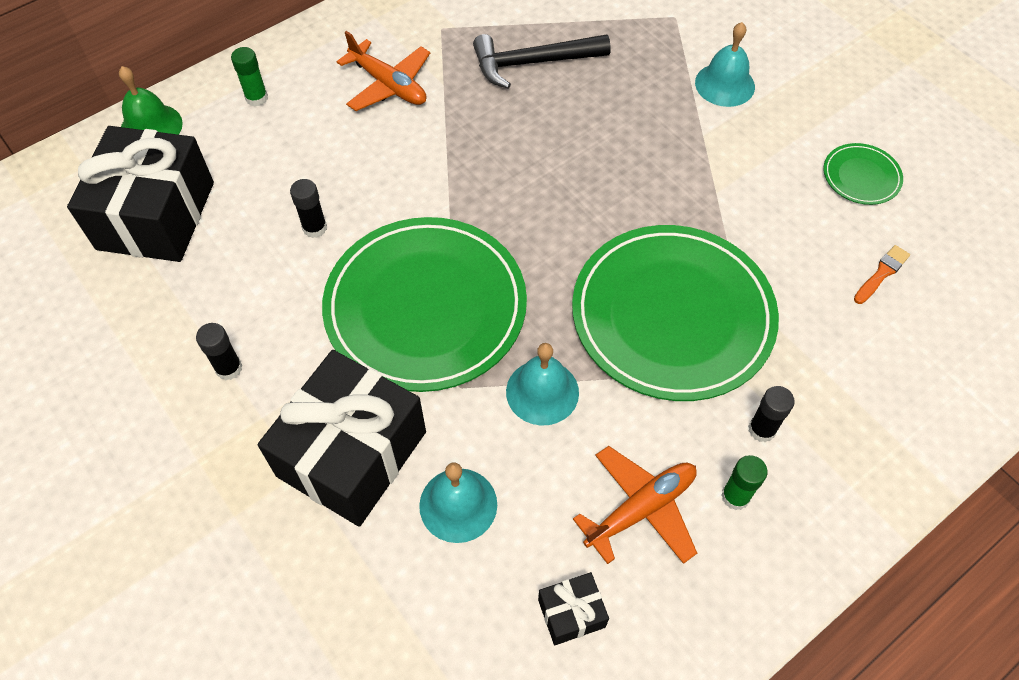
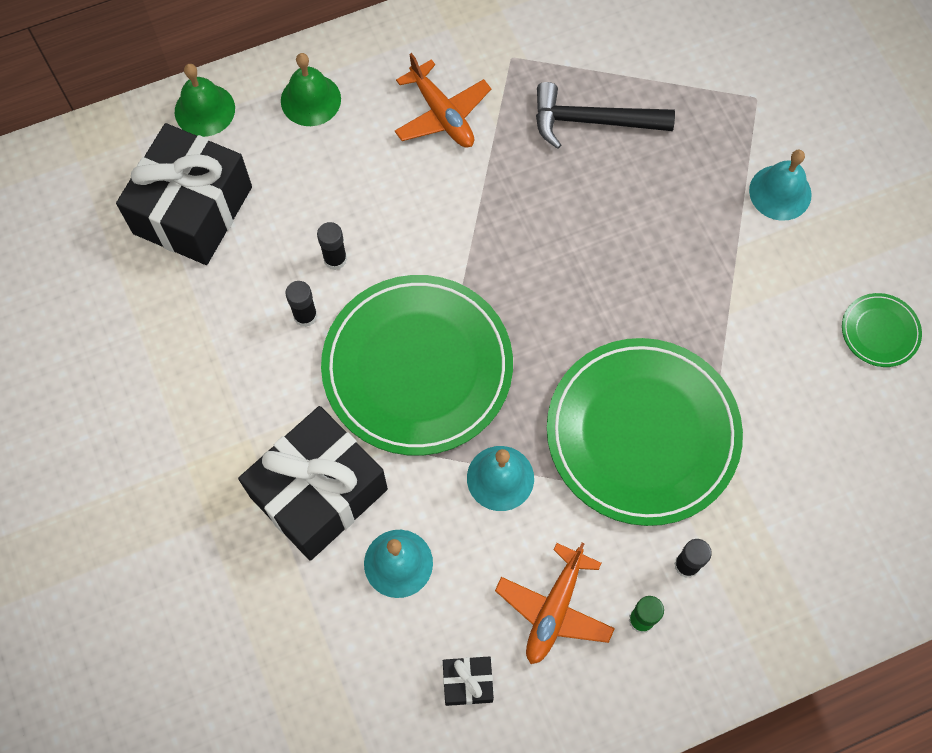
camera: 15 degrees right, 10 degrees up
(229, 368) = (229, 384): black glue stick -> black glue stick (305, 316)
(256, 98) = (310, 100): green glue stick -> green bell
(640, 509) = (554, 609): orange plane -> orange plane turned 135 degrees clockwise
(881, 273) = (858, 440): orange brush -> none

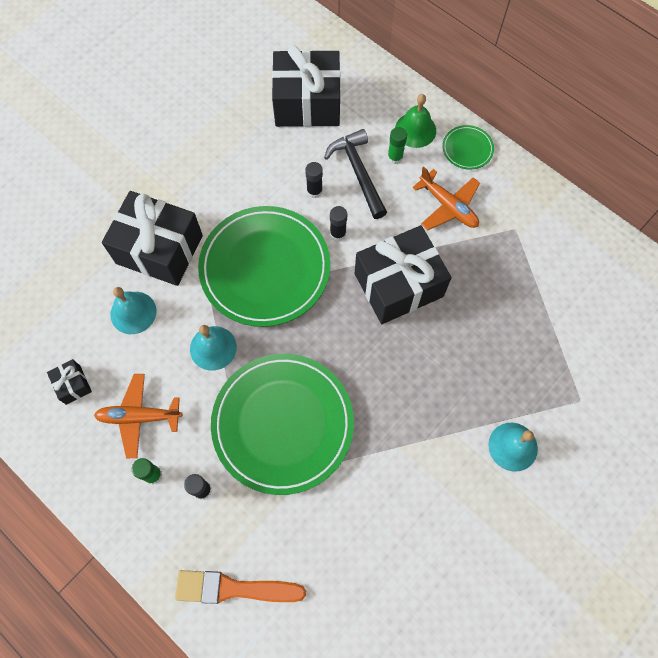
camera: 65 degrees right, 0 degrees up
(204, 110) = (376, 79): green bell -> none
(305, 316) = (269, 192): black glue stick -> black glue stick (338, 233)
(338, 142) = (395, 157): none -> green glue stick
(442, 114) = (448, 206): orange plane -> orange plane turned 75 degrees counterclockwise
(521, 219) = (398, 285): none -> black gift
(592, 121) = (496, 298): black hammer -> black hammer (358, 172)
(824, 574) = (233, 588): none -> orange brush
(880, 331) = (439, 562): green plate -> green plate (467, 149)

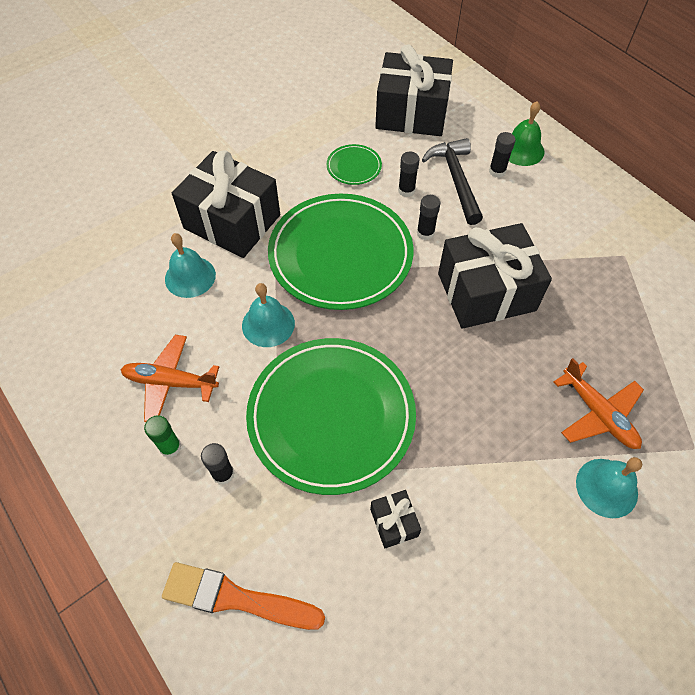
camera: 10 degrees right, 10 degrees down
(73, 384) = (107, 338): black gift -> black gift (394, 522)
(395, 157) = (497, 171): green glue stick -> black glue stick
(448, 206) = (550, 223): orange plane -> orange plane (598, 413)
(467, 149) = (576, 173): green plate -> green plate (354, 167)

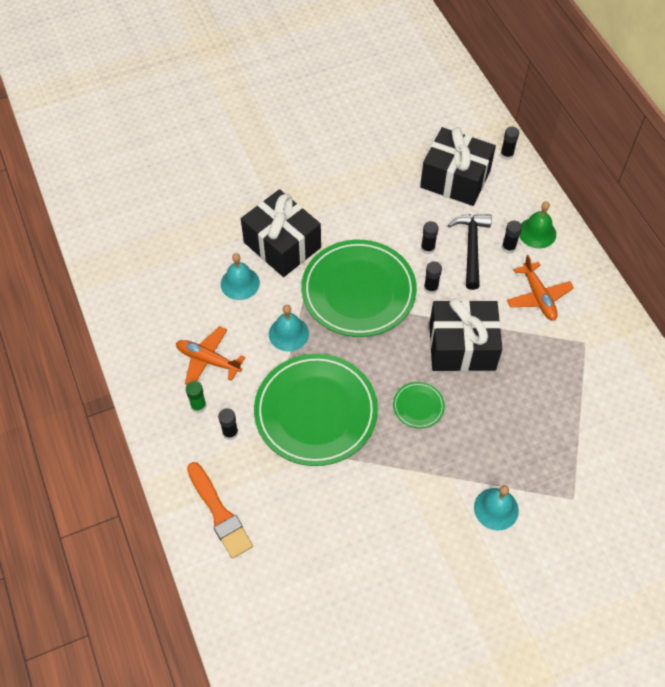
camera: 15 degrees right, 0 degrees up
(236, 598) = (219, 513): orange brush -> orange brush turned 150 degrees counterclockwise
(354, 167) = (391, 218): green plate -> green plate (418, 406)
(394, 522) = (337, 493): black gift -> none
(458, 79) = (506, 155): none -> black glue stick
(598, 413) = (511, 457): orange plane -> orange plane (538, 297)

